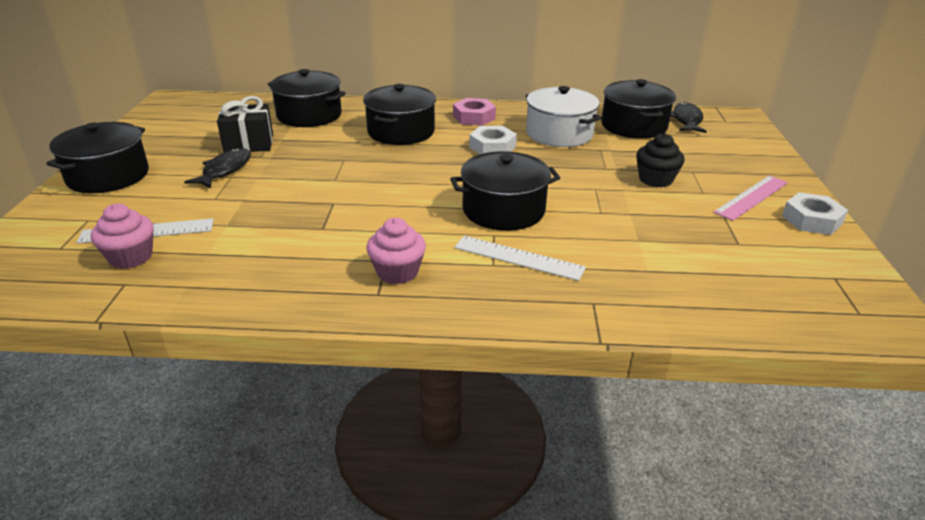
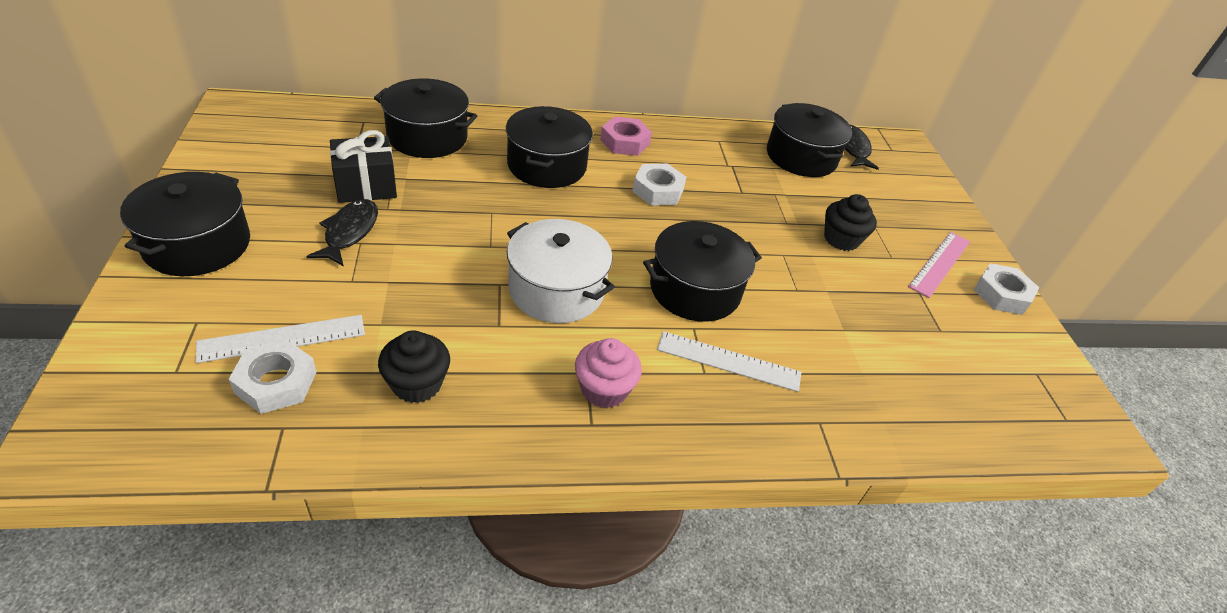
camera: 15 degrees left, 10 degrees up
(131, 257) = (276, 382): pink cupcake -> white nut
(240, 262) = (417, 384): none -> black cupcake
(559, 134) = (725, 169): white pot -> white pot (556, 290)

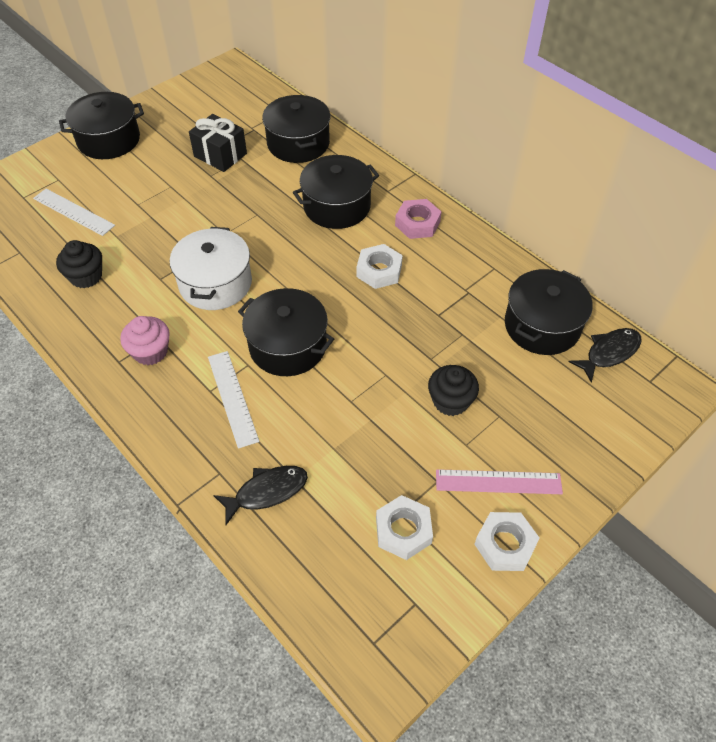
camera: 60 degrees right, 10 degrees up
(276, 382) = (44, 230): white nut -> white nut (403, 530)
(349, 232) = (174, 177): black fish -> black fish (267, 492)

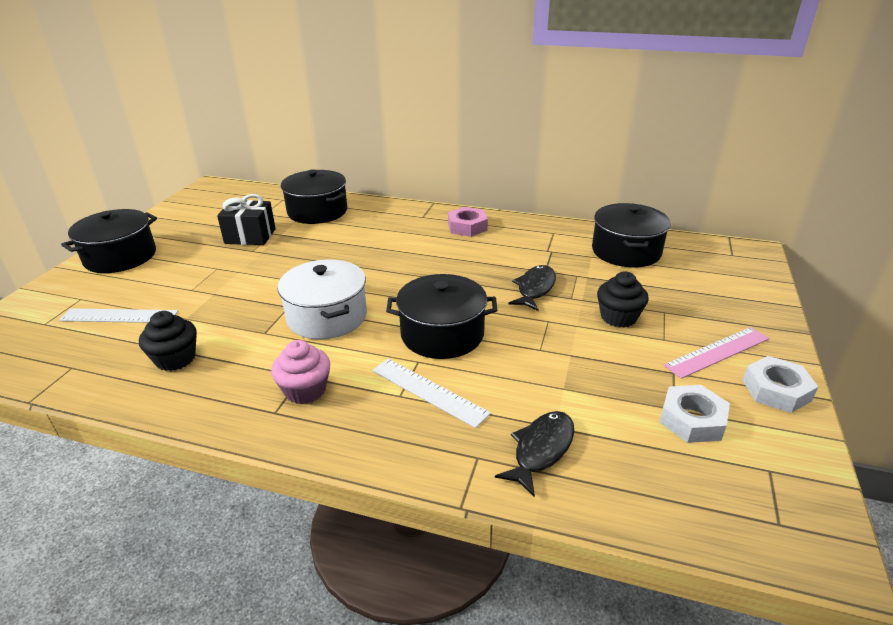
camera: 30 degrees left, 20 degrees down
(337, 206) = (390, 236): black pot -> none
(379, 271) = (468, 261): white nut -> none
(609, 353) = (688, 250): black fish -> black fish (535, 288)

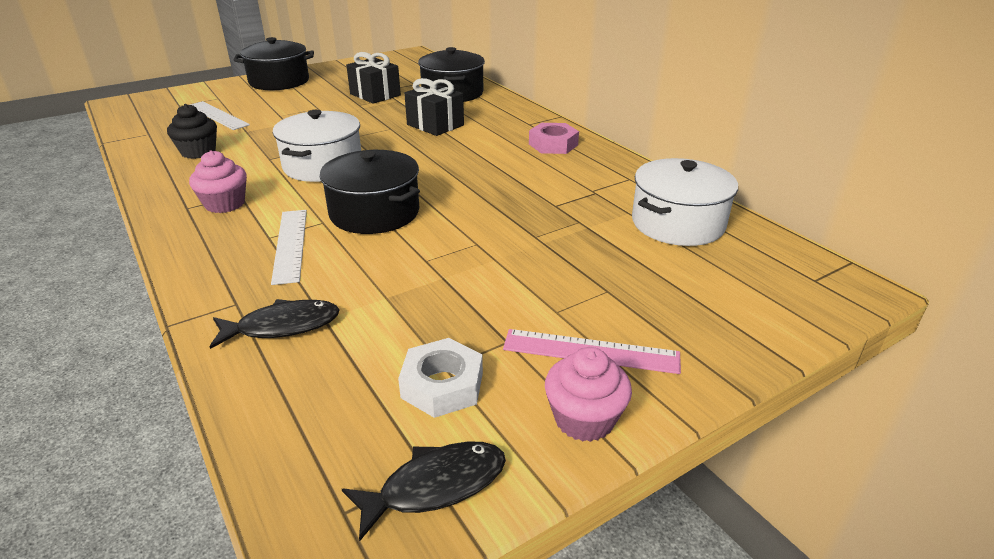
camera: 40 degrees right, 0 degrees up
(354, 244) = (435, 125): none -> black gift
(535, 288) = (516, 215): black fish -> black fish (435, 486)
(618, 317) = (548, 272): black cupcake -> none
(626, 251) = (677, 223): black pot -> white pot
(776, 390) = (584, 419): white nut -> pink cupcake

